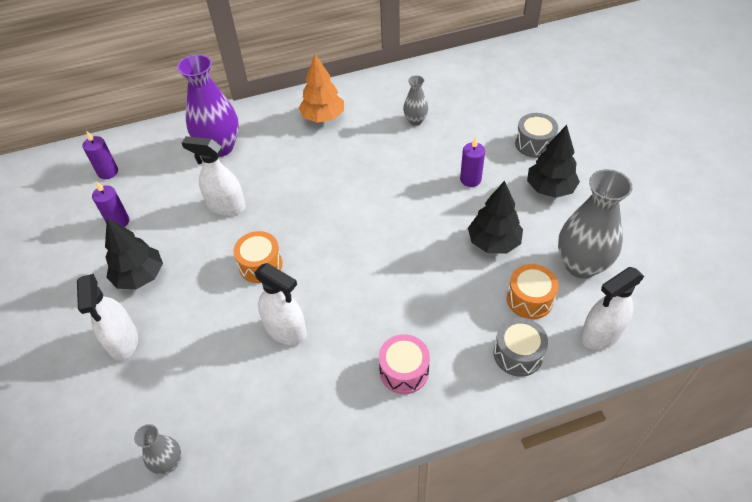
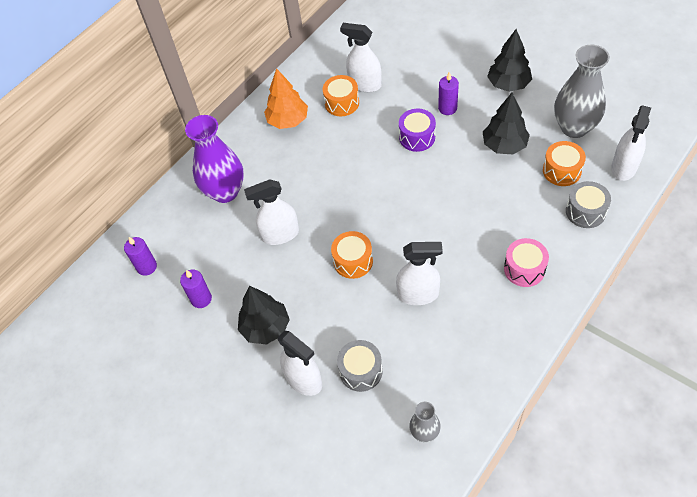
camera: 30 degrees left, 5 degrees up
(381, 126) = (342, 103): none -> orange drum
(415, 120) = (364, 84): grey vase -> white spray bottle
(418, 190) = (417, 137): none -> purple drum
(534, 144) = (469, 56): grey drum -> grey drum (361, 371)

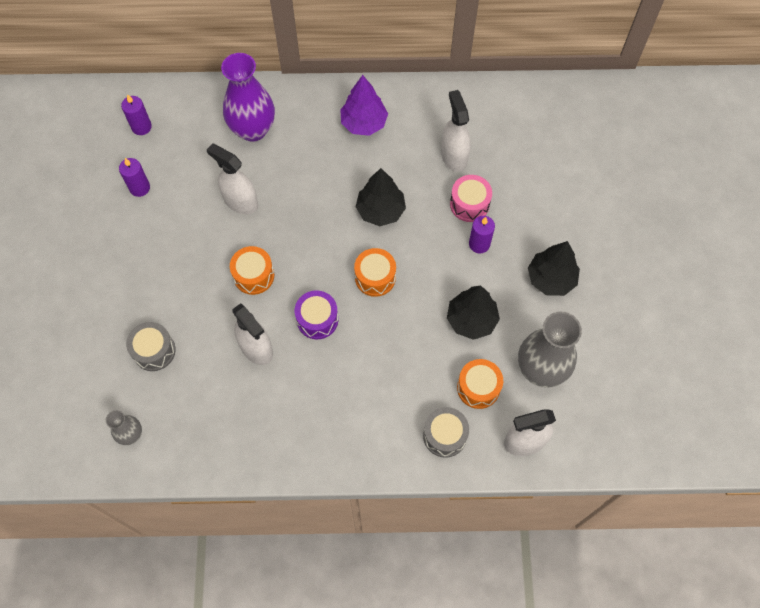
camera: 45 degrees right, 10 degrees up
(266, 327) = (146, 253): black tree -> black tree (380, 211)
(288, 121) = (364, 123): orange tree -> purple tree
(304, 380) = (118, 314): white spray bottle -> none
(342, 103) = (417, 152): orange drum -> orange drum (375, 277)
(417, 137) = (425, 240): purple drum -> purple drum (317, 319)
(524, 269) = (342, 419): pink drum -> pink drum (469, 204)

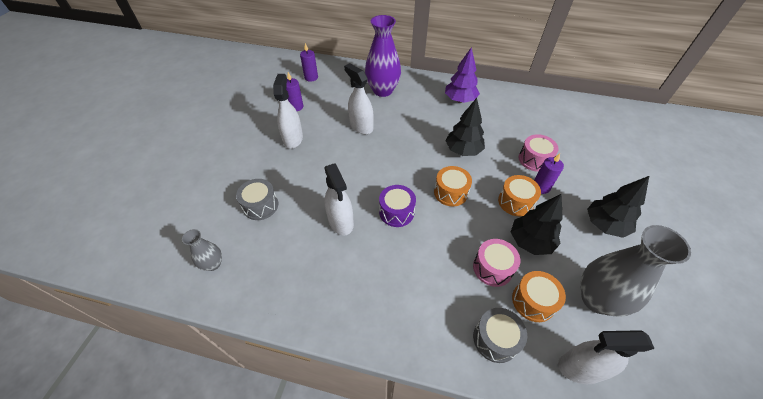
camera: 15 degrees right, 15 degrees down
(254, 275) = (355, 172): orange drum -> orange drum (515, 202)
(434, 362) = (492, 268): none -> pink drum
(454, 156) = (524, 129): white spray bottle -> white spray bottle (293, 139)

